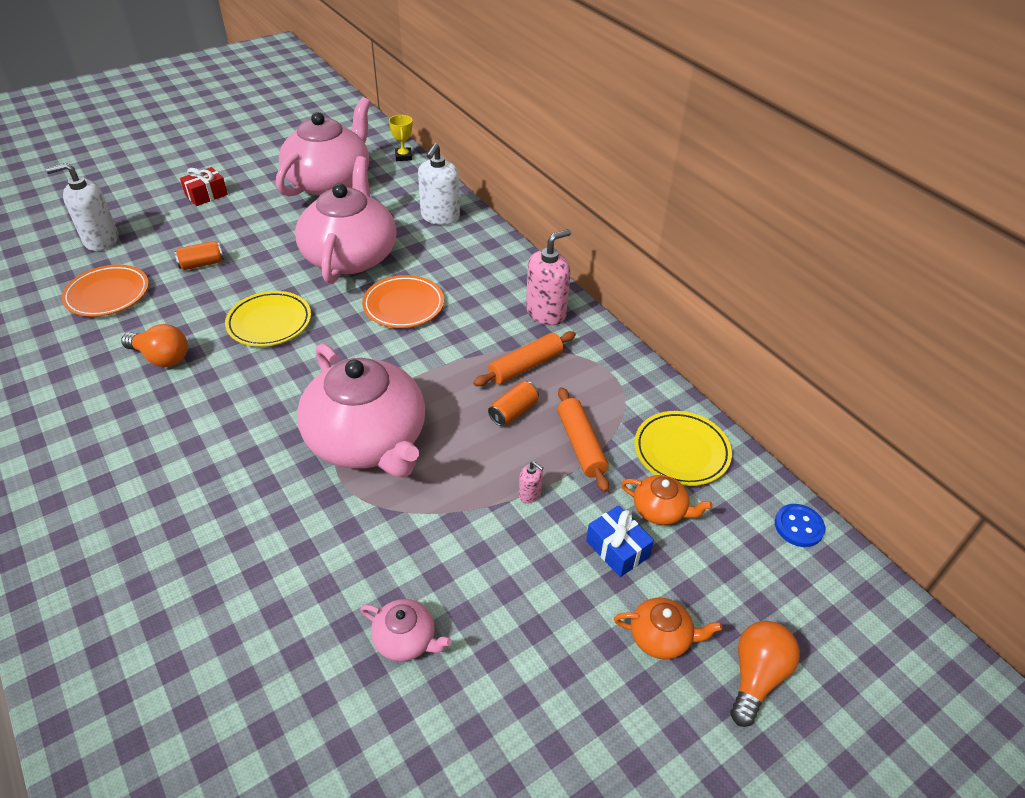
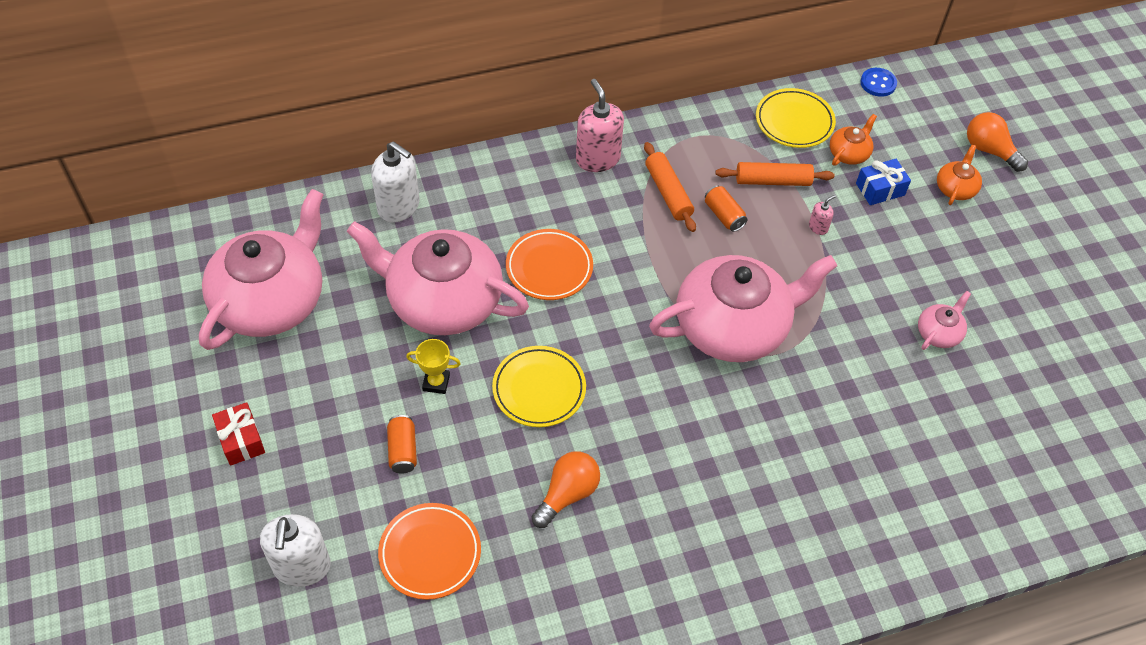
camera: 75 degrees left, 10 degrees up
(330, 181) = (271, 300): pink teapot -> pink teapot turned 75 degrees clockwise
(403, 156) = (247, 216): yellow trophy -> yellow trophy (436, 382)

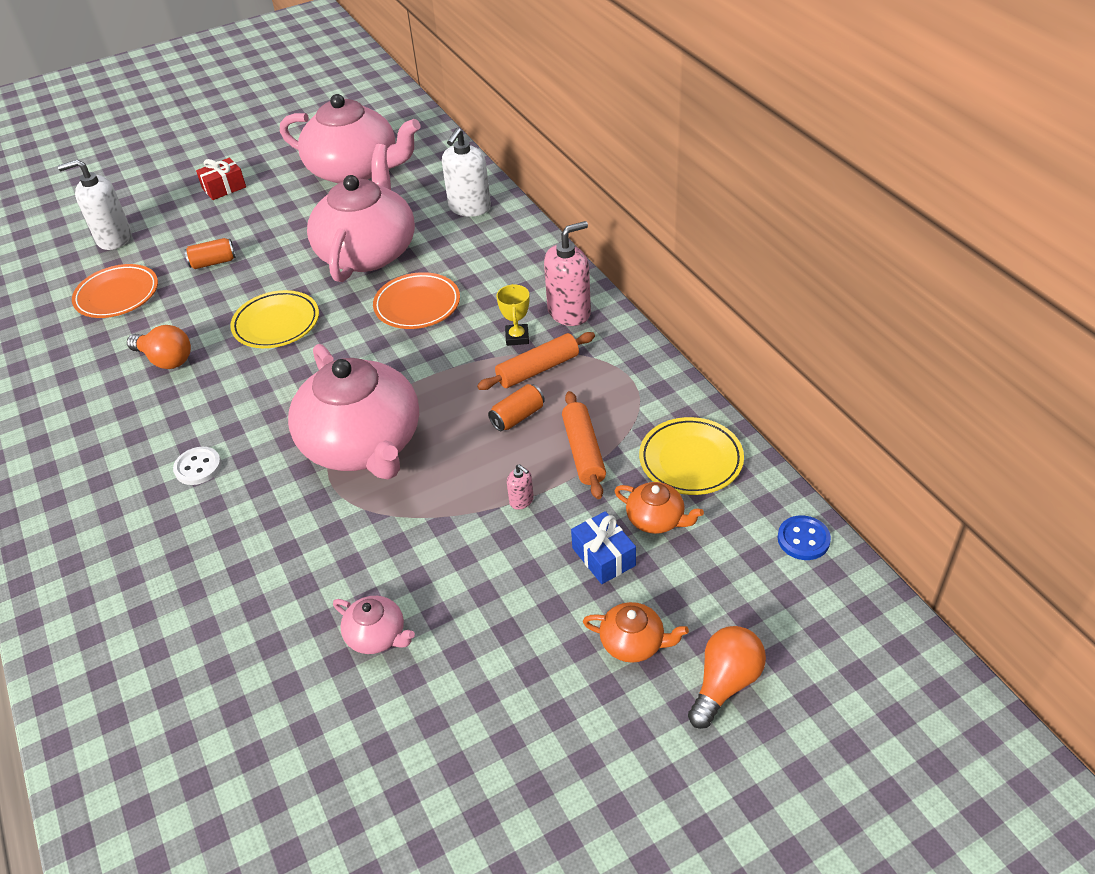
camera: 85 degrees right, 10 degrees down
(436, 382) = (280, 266): yellow trophy -> yellow trophy (517, 337)
(736, 459) = (198, 467): none -> white button

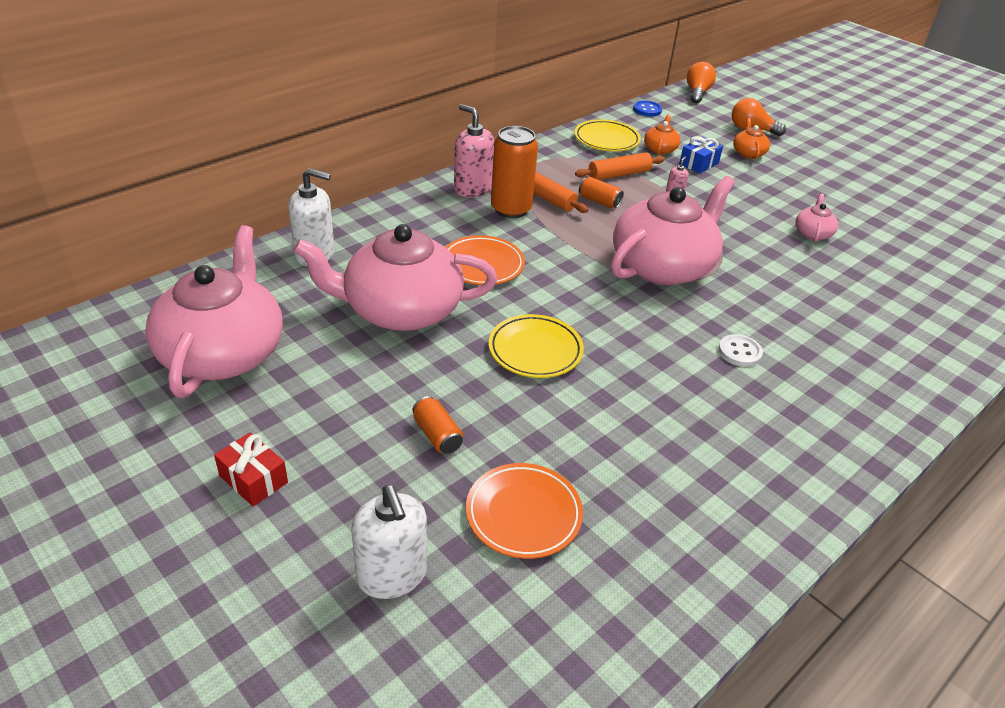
camera: 110 degrees left, 5 degrees down
(166, 360) = (619, 421): orange light bulb -> orange light bulb (697, 93)
(517, 337) = (511, 209): yellow trophy -> orange can

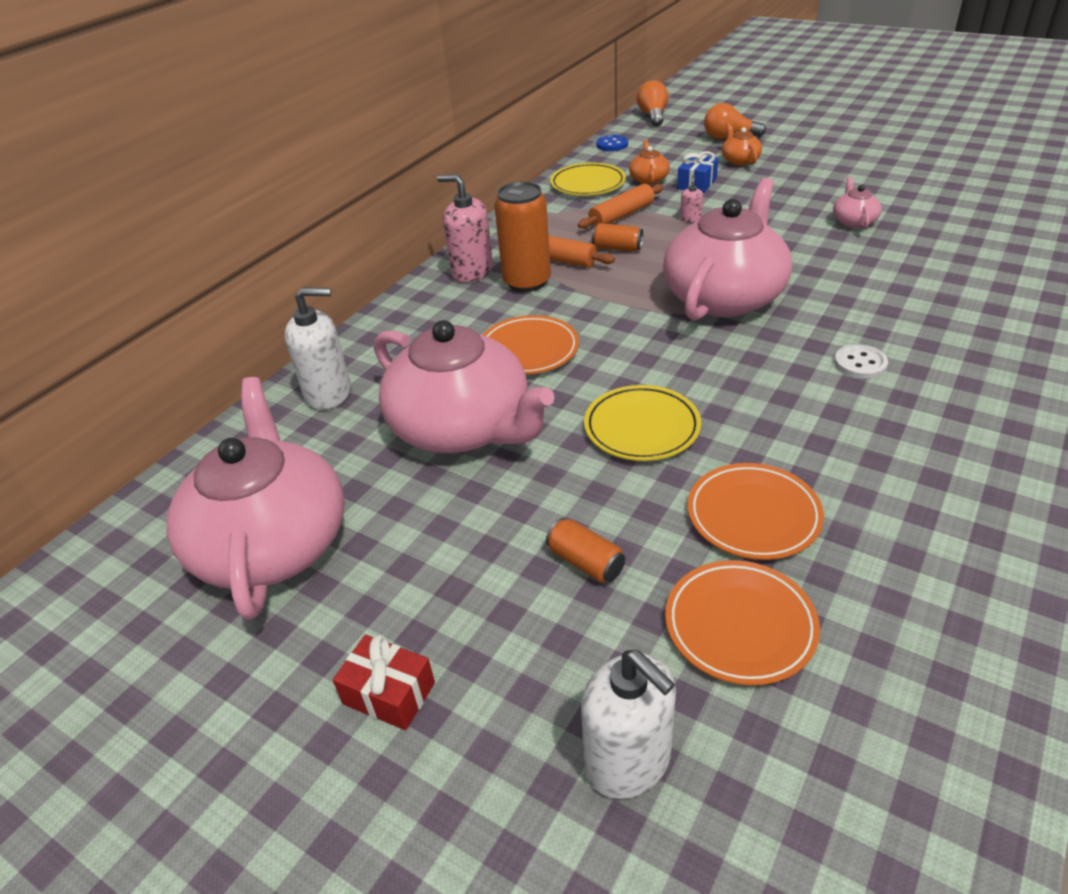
camera: 10 degrees left, 0 degrees up
(400, 310) = (463, 428): pink teapot -> pink teapot turned 120 degrees counterclockwise
(581, 441) = (753, 515): none -> orange plate

